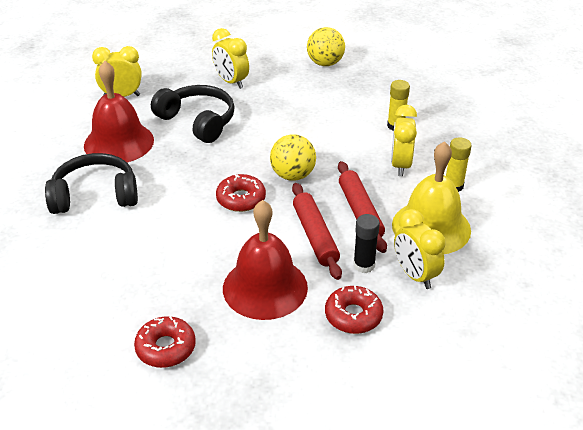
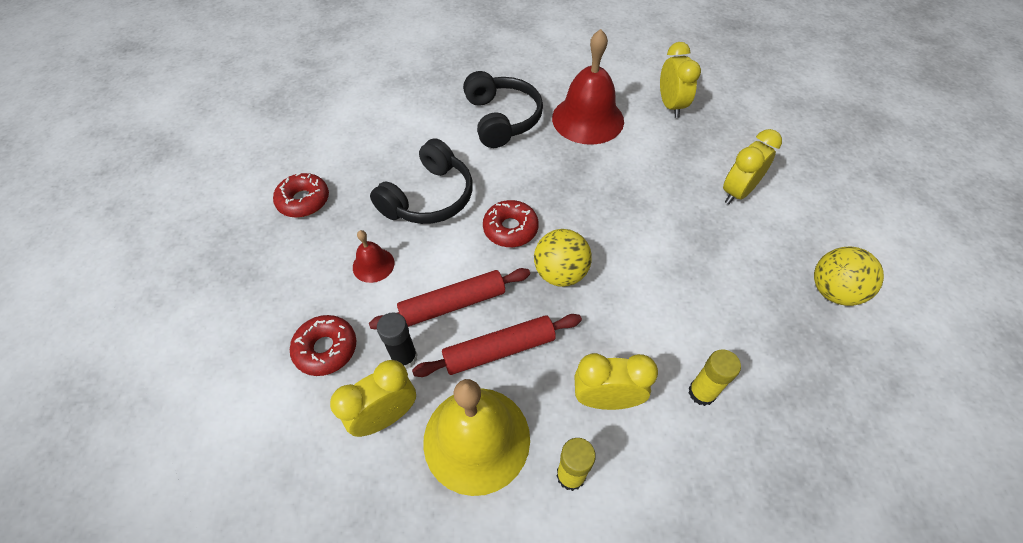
camera: 85 degrees right, 15 degrees up
(198, 121) = (643, 173): black headphones -> black headphones (429, 198)
(265, 287) = (373, 265): red bell -> red bell, size x0.48

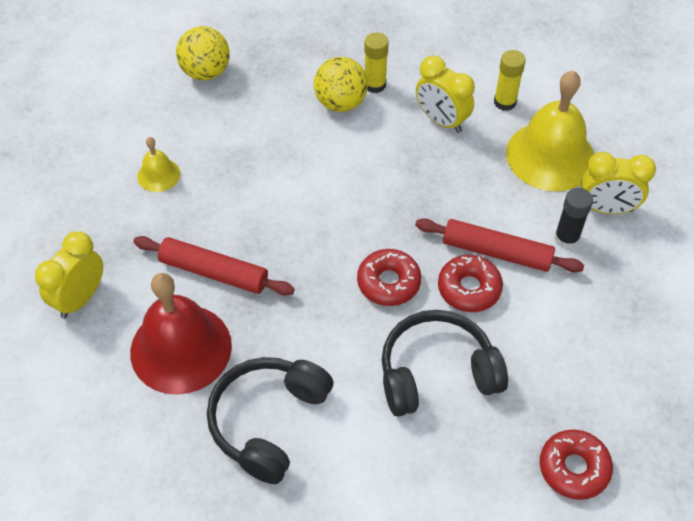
camera: 140 degrees left, 0 degrees up
(326, 349) = (628, 287): red donut -> red donut (469, 288)
(373, 265) = (543, 336): red bell -> none
(499, 350) = (488, 195): red rolling pin -> red rolling pin (214, 272)
(560, 273) = (385, 216): yellow ball -> yellow ball (340, 103)
(737, 192) = (158, 175): yellow clock -> yellow bell

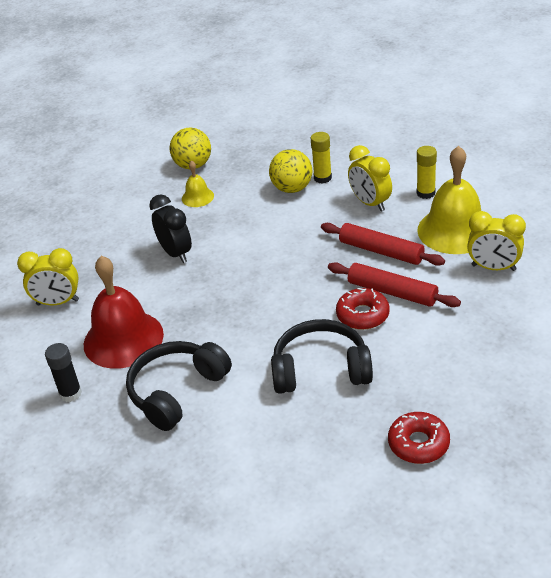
camera: 15 degrees right, 15 degrees down
(80, 298) = (58, 302): yellow clock -> yellow clock turned 135 degrees counterclockwise
(158, 175) = (139, 228): yellow bell -> yellow bell (197, 197)
(214, 272) = (162, 292): red rolling pin -> red rolling pin (381, 251)
(216, 211) = (176, 253): none -> black clock
(388, 282) = (298, 307): red donut -> none
(566, 238) = (454, 286): black glue stick -> black glue stick (70, 393)

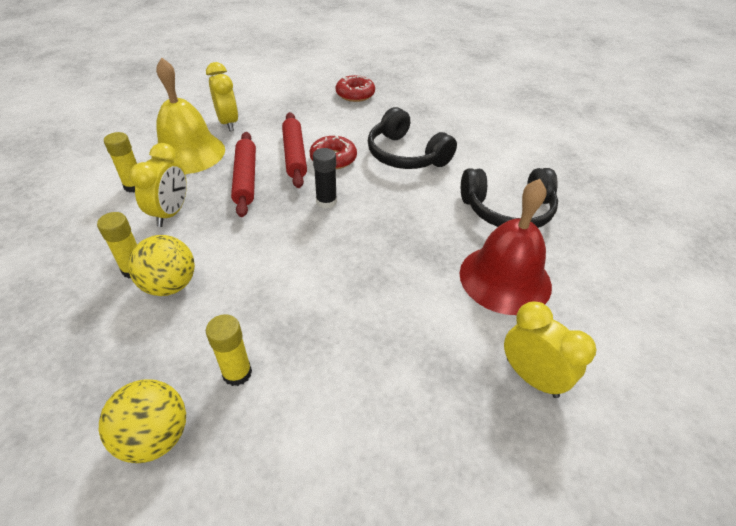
camera: 135 degrees left, 5 degrees up
(70, 393) = (591, 271): black glue stick -> black glue stick (326, 202)
(176, 253) = (360, 320): black clock -> none
(197, 197) = (237, 373): yellow bell -> yellow glue stick
(418, 444) = (418, 102): red donut -> red donut (355, 94)

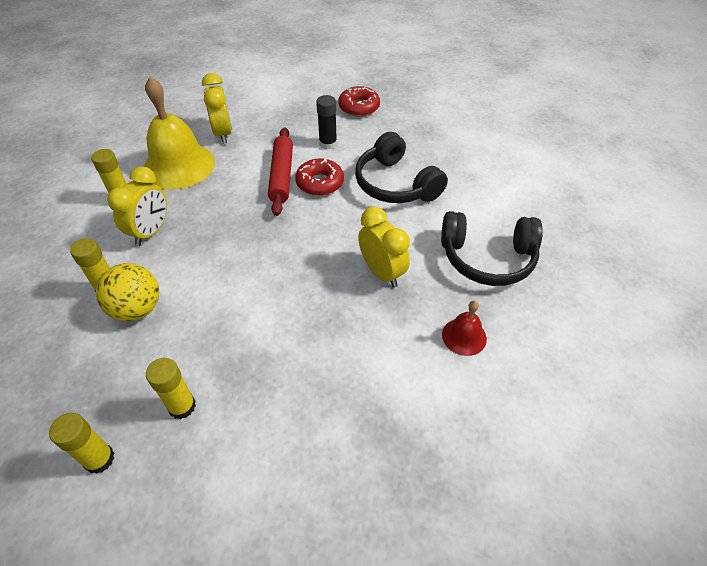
camera: 10 degrees right, 5 degrees up
(155, 437) = (99, 459): yellow ball -> yellow glue stick
(246, 179) = (228, 199): red rolling pin -> none
(326, 202) = (302, 232): black glue stick -> black glue stick (328, 143)
(505, 278) = (464, 336): red bell -> red bell, size x0.48
(531, 377) = (463, 447): yellow clock -> yellow clock (382, 272)

